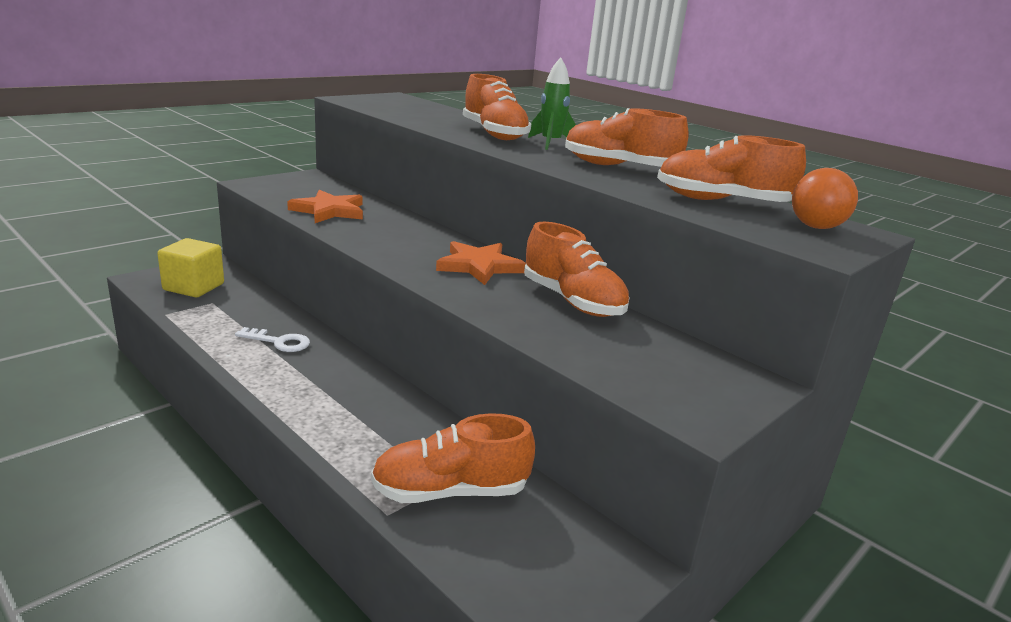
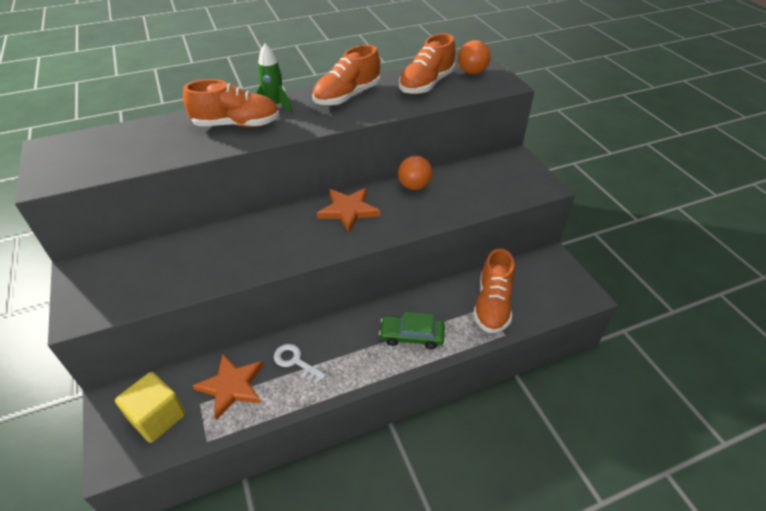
camera: 65 degrees left, 20 degrees up
(279, 342) = (295, 362): white key -> white key turned 90 degrees counterclockwise
(329, 211) = (194, 269): orange star -> orange star (231, 386)
(349, 418) = (412, 336): none -> green car
(572, 301) = (414, 186): orange shoe -> orange ball

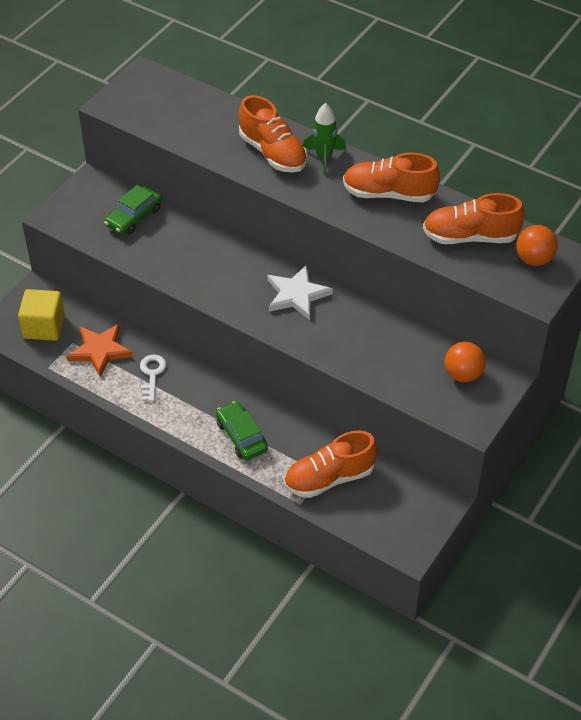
camera: 55 degrees right, 5 degrees up
(155, 261) = (134, 217): none -> green car
(348, 210) = (296, 295): orange star -> white star
(414, 186) = (375, 322): orange ball -> orange ball (463, 374)

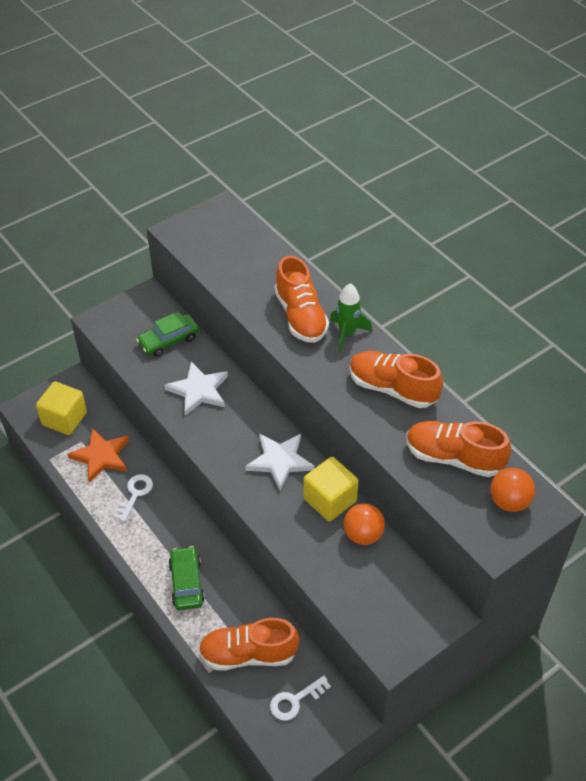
camera: 20 degrees right, 0 degrees up
(187, 254) = (199, 390): none -> white star
(359, 315) = (330, 500): none -> yellow cube
(390, 502) = (295, 700): none -> white key
(463, 374) = (404, 596): orange ball -> orange ball (363, 535)

